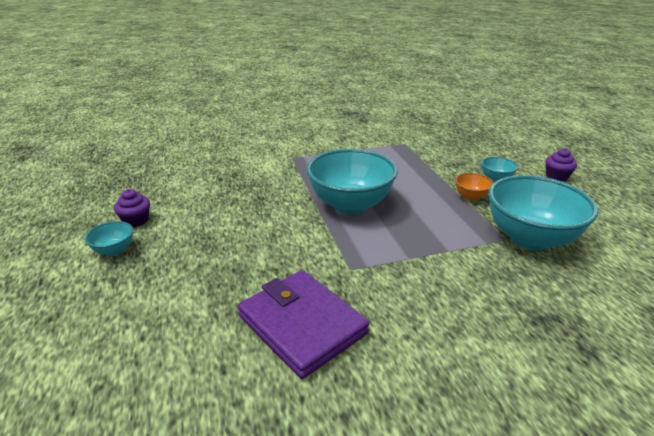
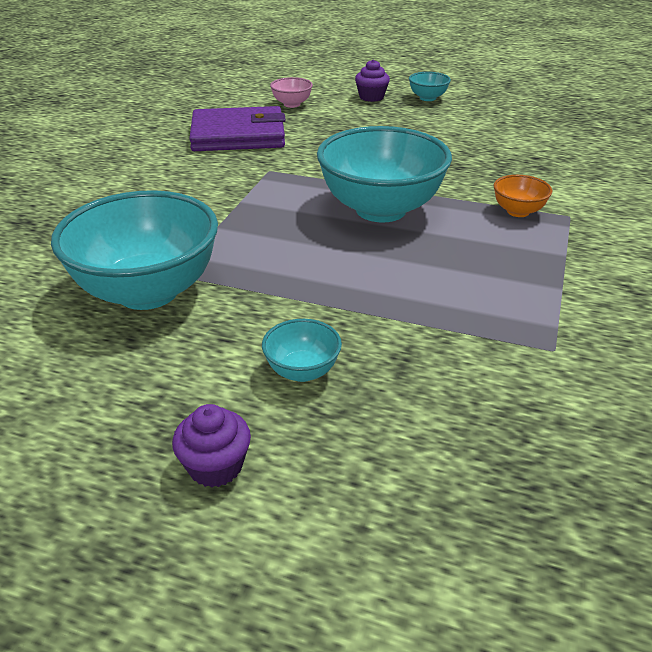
camera: 125 degrees right, 5 degrees up
(136, 220) = (473, 109): purple cupcake -> purple cupcake (371, 97)
(184, 331) = (292, 104): none -> pink bowl
(471, 197) = (286, 307): orange bowl -> orange bowl (518, 211)

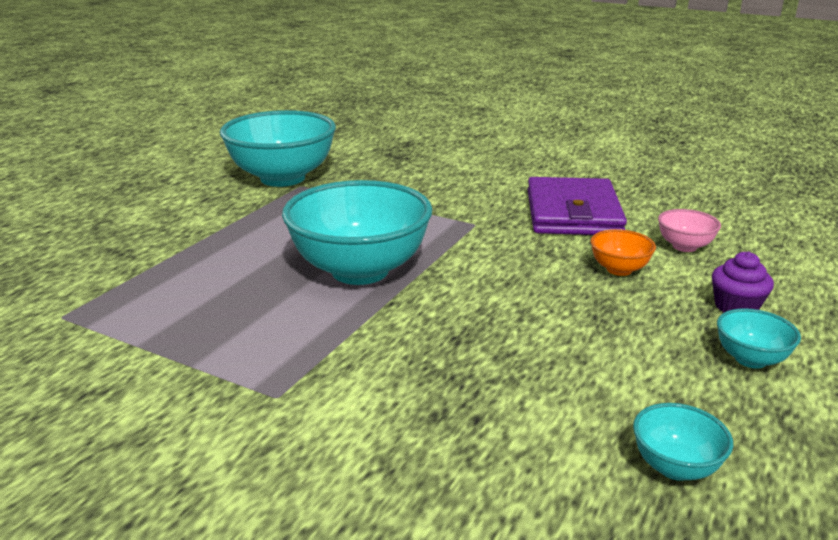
camera: 100 degrees right, 10 degrees down
(215, 466) = (94, 193): purple cupcake -> none
(302, 371) = (147, 218): turquoise bowl -> turquoise bowl (675, 467)
(518, 211) = (310, 356): orange bowl -> orange bowl (619, 269)

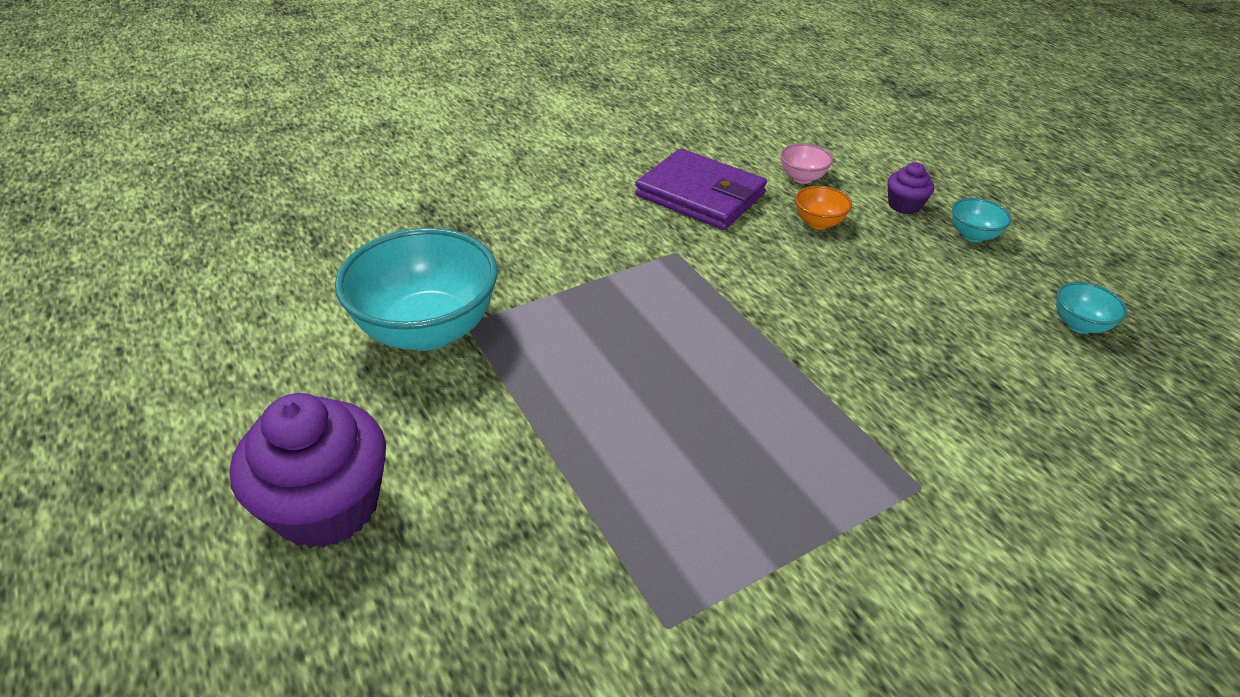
camera: 60 degrees left, 15 degrees up
(112, 199) = (327, 506): none -> purple cupcake
(360, 271) = (720, 356): turquoise bowl -> none

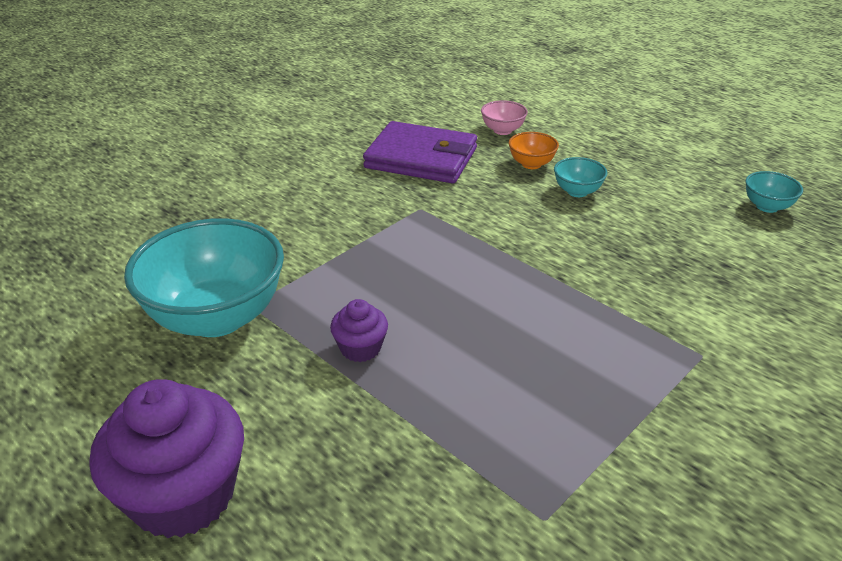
camera: 15 degrees left, 5 degrees down
(904, 205) = (595, 138): purple cupcake -> purple cupcake (360, 348)
(973, 235) = (658, 153): turquoise bowl -> turquoise bowl (577, 191)

